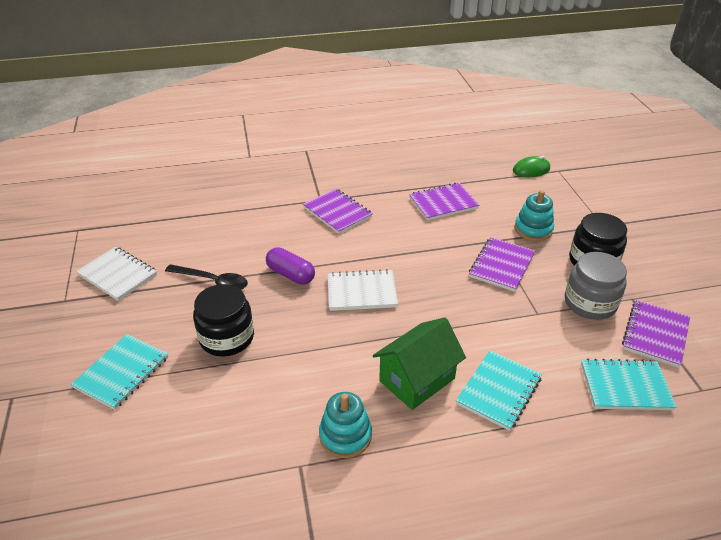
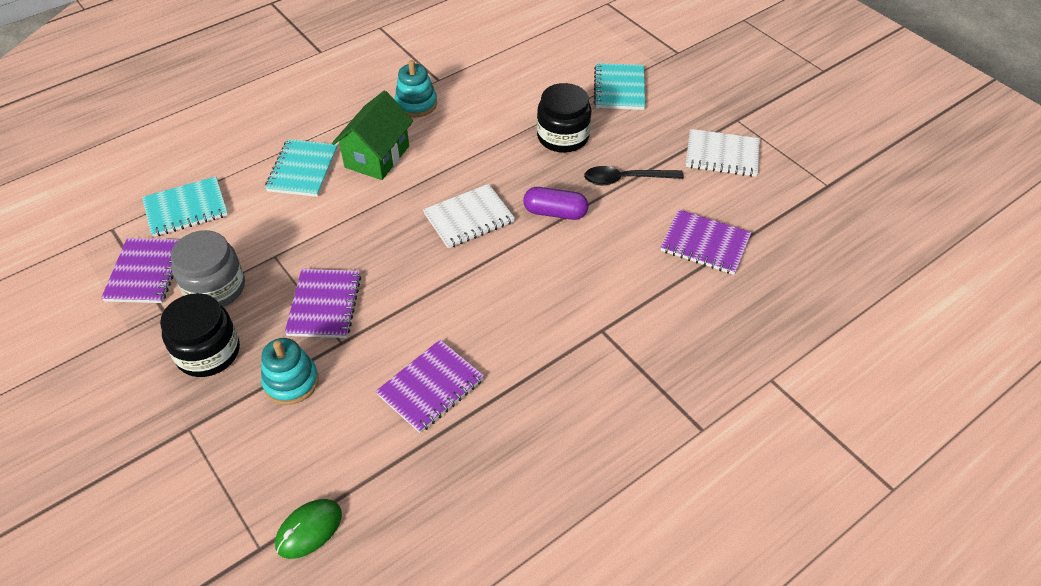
camera: 155 degrees right, 10 degrees up
(337, 212) = (564, 316): purple notebook -> purple notebook (705, 244)

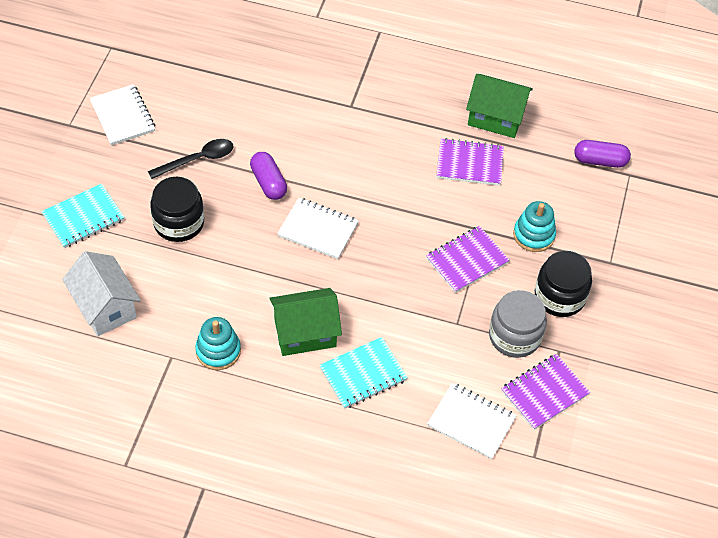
camera: 130 degrees left, 5 degrees up
(186, 209) = (471, 422): turquoise notebook -> white notebook
(309, 530) = (600, 161): green mouse -> purple capsule
(470, 461) = (496, 118): none -> green house
(518, 66) = (105, 307): none -> white house
(625, 179) = (198, 160): black spoon -> black spoon turned 75 degrees counterclockwise
(705, 244) = (229, 88): purple notebook -> none

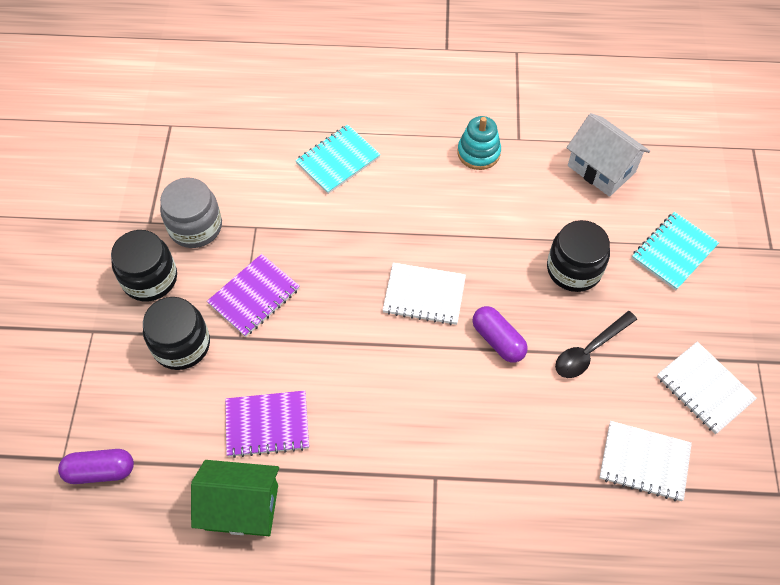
camera: 170 degrees right, 5 degrees up
(305, 333) = (403, 186): green house -> none
(471, 422) = (230, 141): white notebook -> white notebook (644, 462)
(534, 235) = (181, 345): turquoise stacking toy -> black jar
(544, 393) = (163, 180): purple notebook -> none

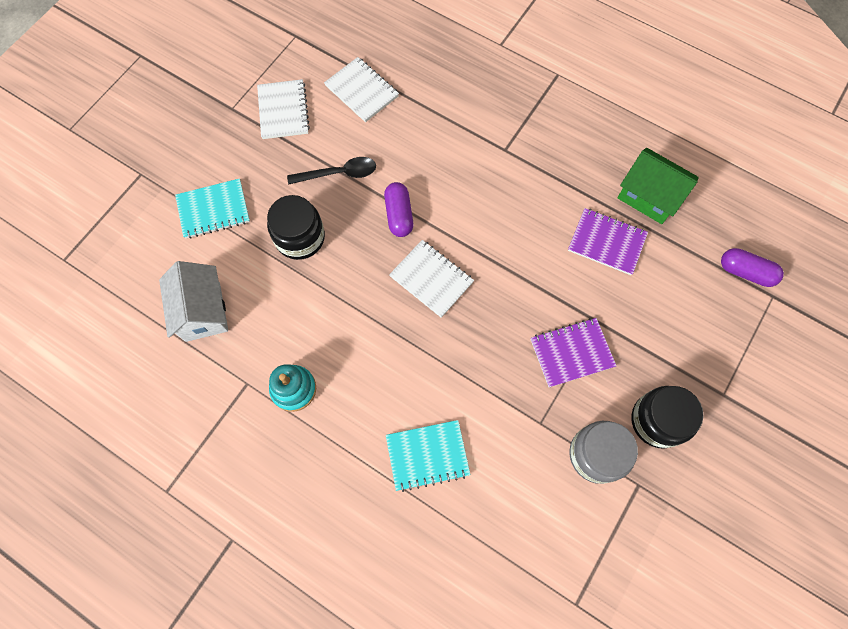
camera: 150 degrees left, 10 degrees up
(181, 345) = (650, 341): black jar -> none

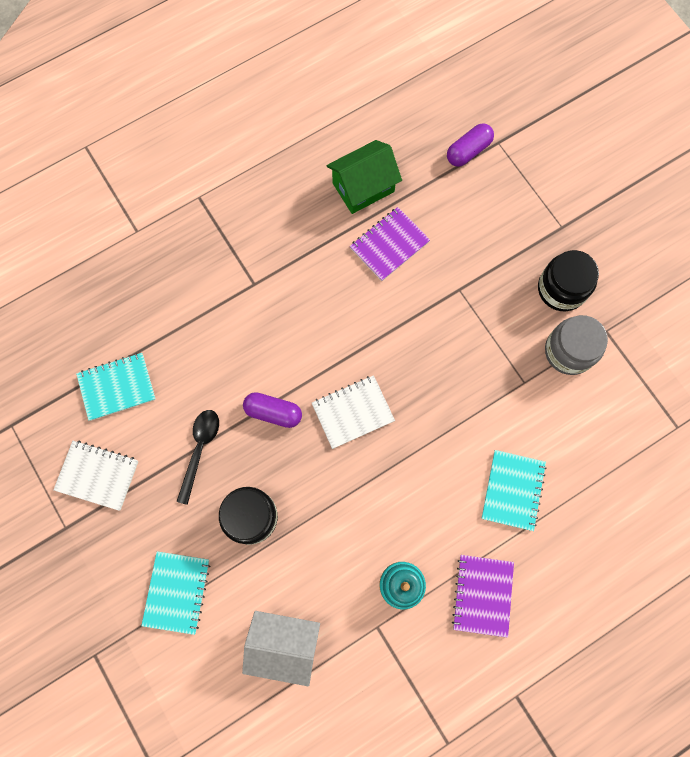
camera: 65 degrees left, 5 degrees up
(362, 91) = (117, 387): white notebook -> turquoise notebook
(571, 353) = (475, 326): purple notebook -> purple notebook (482, 595)

